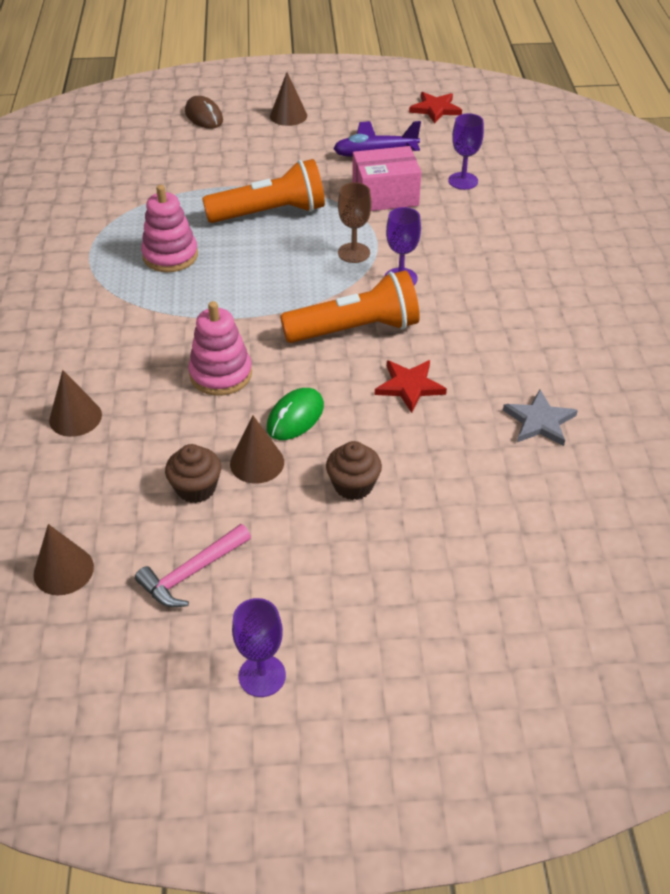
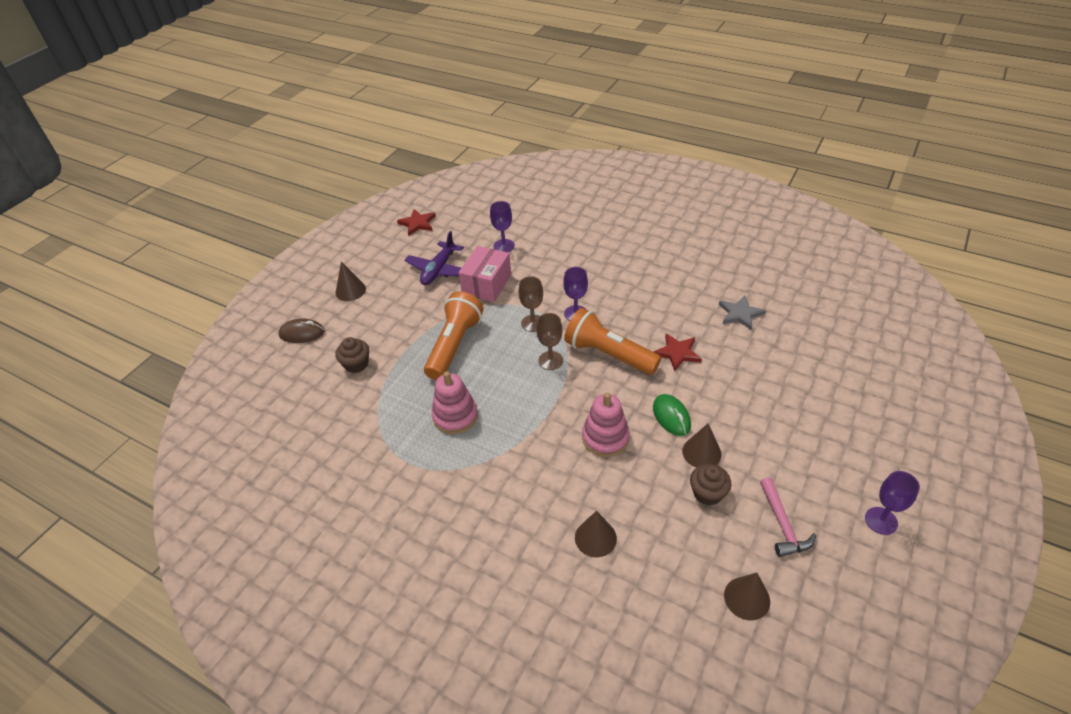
camera: 55 degrees left, 0 degrees up
(306, 289) = (550, 360): none -> brown goblet
(353, 485) = (747, 414): brown cupcake -> brown cupcake (356, 364)
(355, 329) = (608, 354): orange flashlight -> orange flashlight turned 75 degrees counterclockwise

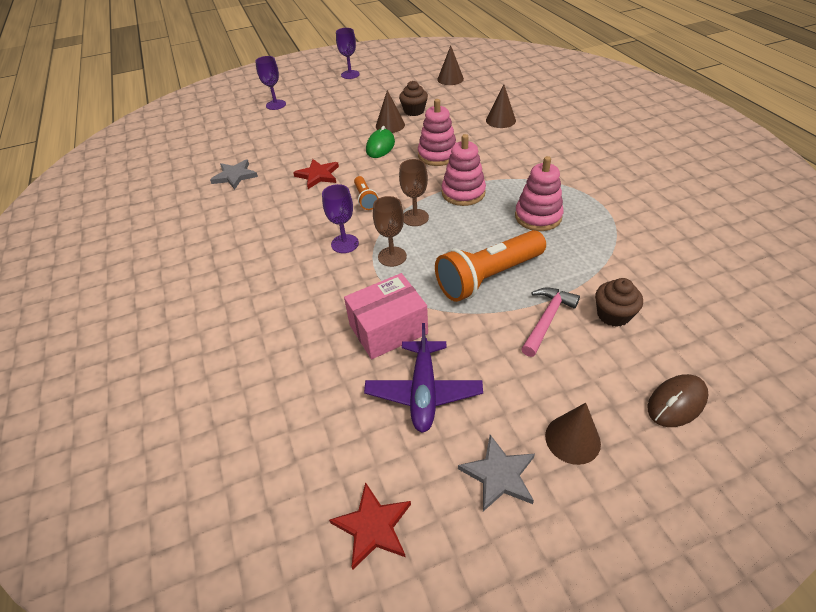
camera: 140 degrees left, 0 degrees up
(302, 333) = (676, 403): brown mouse -> brown mouse turned 75 degrees counterclockwise
(377, 262) = (499, 475): none -> grey star
(438, 270) = (423, 392): purple plane -> purple plane turned 120 degrees clockwise
(504, 246) = (308, 375): purple goblet -> purple goblet (276, 105)
(537, 406) = (463, 193): none -> pink stacking toy
(608, 354) = (365, 199): orange flashlight -> orange flashlight, size x0.48
(782, 524) = (395, 89): pink hammer -> pink hammer (547, 319)

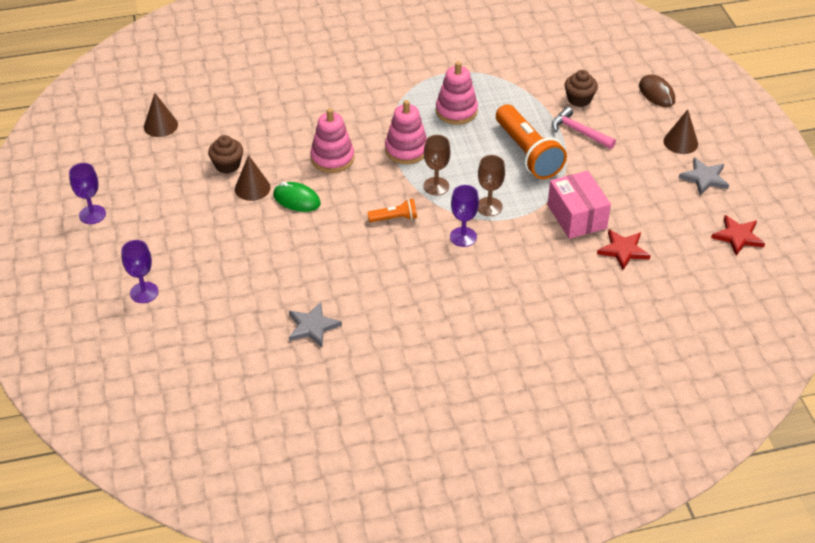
camera: 85 degrees left, 0 degrees up
(318, 175) = (337, 253): red star -> red star (623, 250)
(423, 392) = (639, 203): purple plane -> none
(500, 120) = (281, 103): brown cone -> none

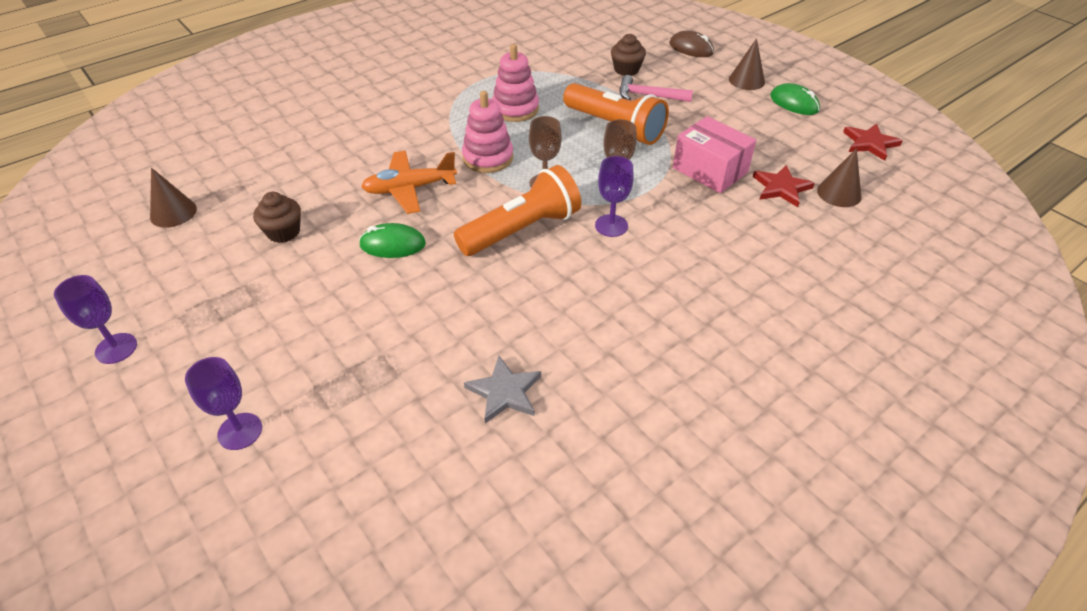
camera: 25 degrees left, 0 degrees up
(252, 188) = (329, 248): brown cone -> brown cone (839, 193)
(332, 158) = (409, 189): pink stacking toy -> orange plane
(394, 218) = (521, 230): orange flashlight -> orange flashlight, size x2.08
(704, 178) = (794, 103): grey star -> green mouse

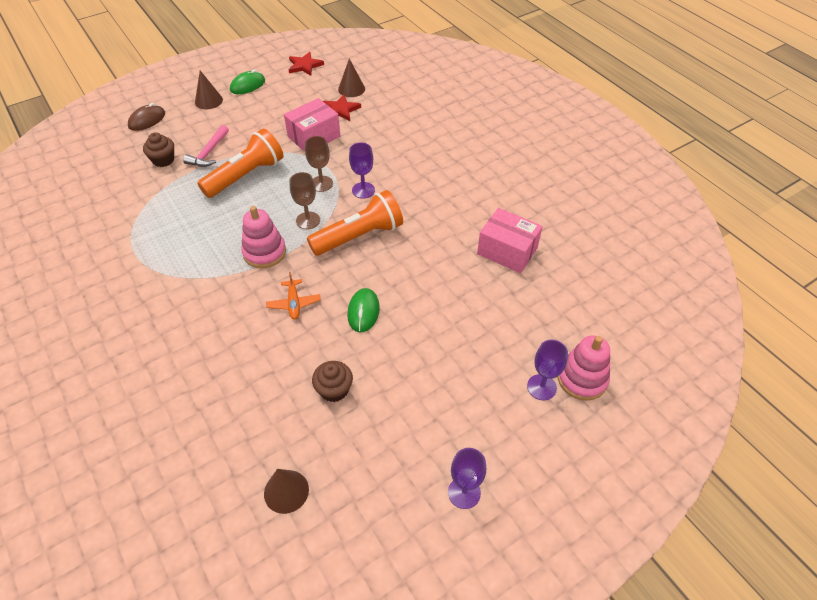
camera: 85 degrees left, 5 degrees up
(409, 189) = (294, 303): orange plane -> orange plane, size x0.63
(504, 392) = (507, 251): grey star -> pink box
(515, 109) = (197, 232): pink stacking toy -> pink stacking toy (582, 379)
(521, 230) = (359, 236): orange flashlight -> orange flashlight turned 90 degrees clockwise

